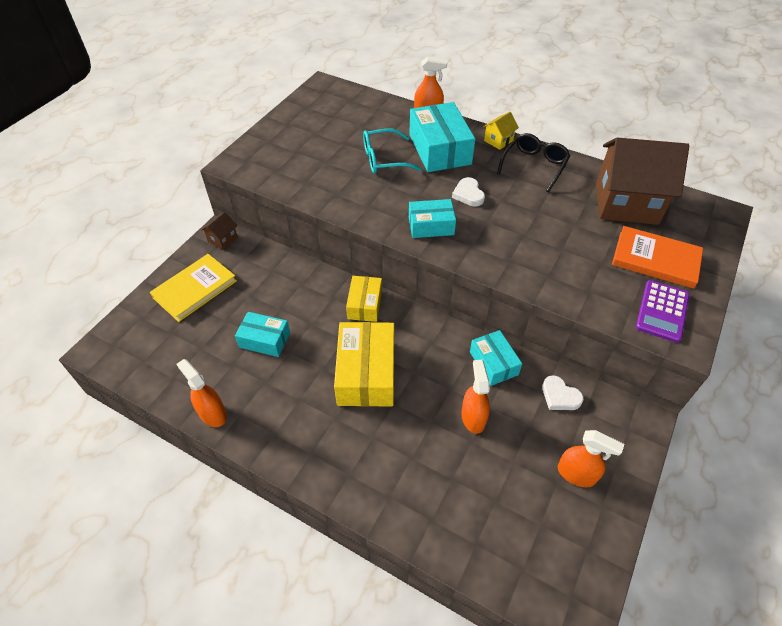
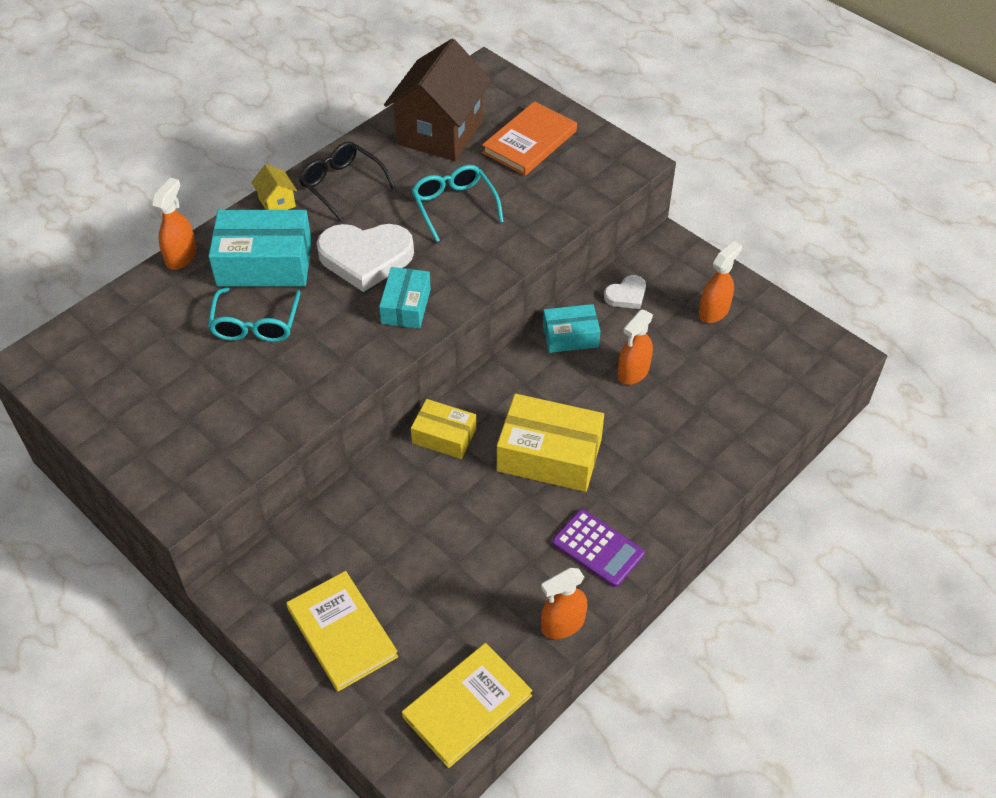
camera: 75 degrees left, 0 degrees up
(142, 369) = (467, 706): none -> yellow book
(222, 239) = (251, 588): brown house -> none
(264, 340) = (465, 554): turquoise box -> none
(468, 194) = (365, 258): white heart -> white heart, size x1.97
(473, 417) = (633, 372): orange spray bottle -> orange spray bottle turned 60 degrees counterclockwise
(549, 229) = (454, 206): none -> turquoise glasses
(662, 311) = (596, 163): purple calculator -> purple calculator (598, 548)

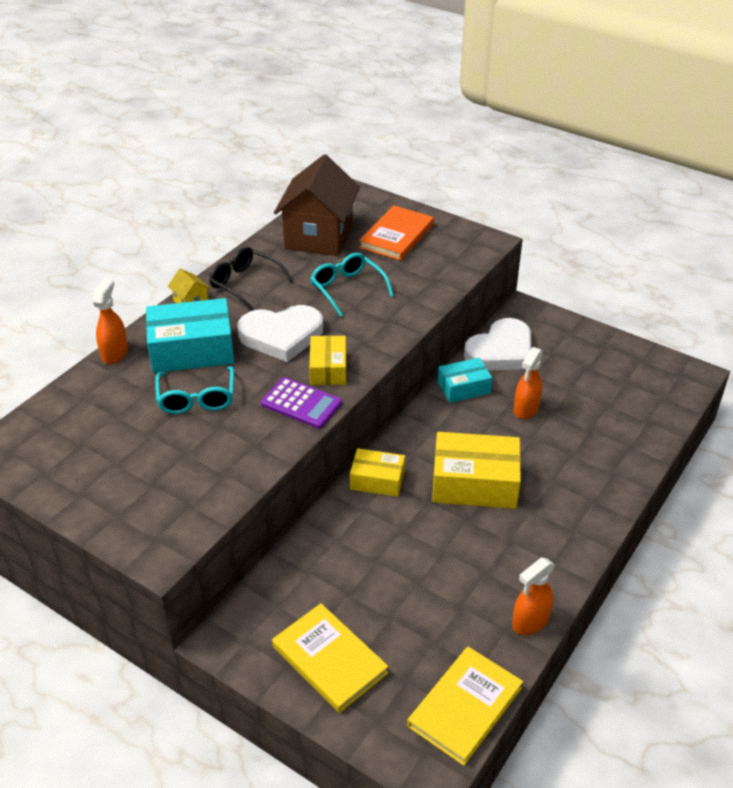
camera: 10 degrees left, 10 degrees down
(406, 306) = (328, 369): turquoise box -> yellow box
(598, 548) = (541, 553): purple calculator -> purple calculator (301, 404)
(626, 295) = (501, 351): white heart -> white heart, size x1.97
(714, 311) = (578, 355): orange spray bottle -> none

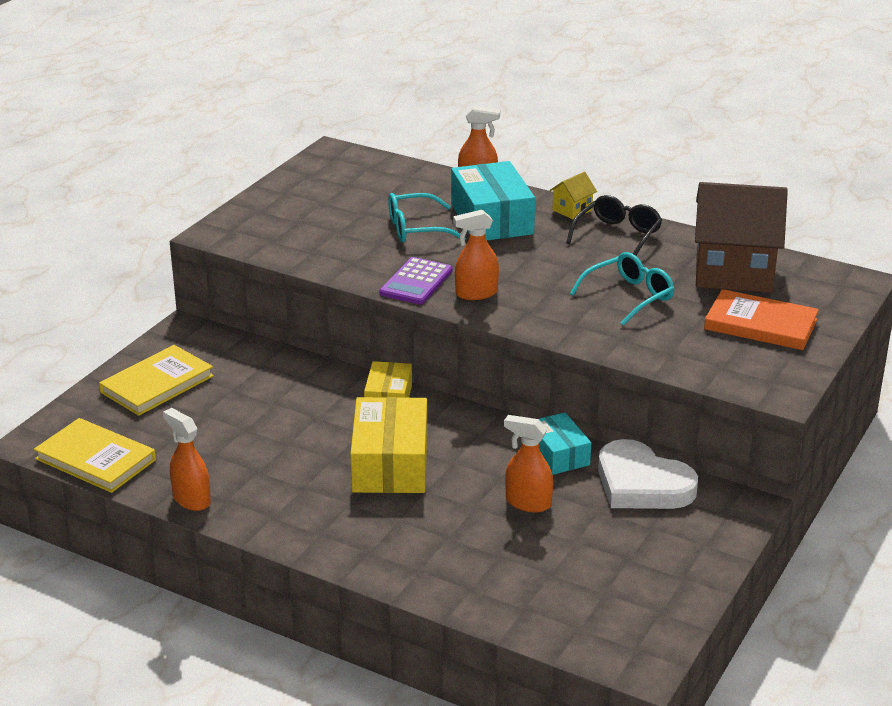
camera: 85 degrees right, 10 degrees down
(281, 336) = (527, 263): white heart -> none
(328, 369) = (476, 293): yellow box -> orange spray bottle

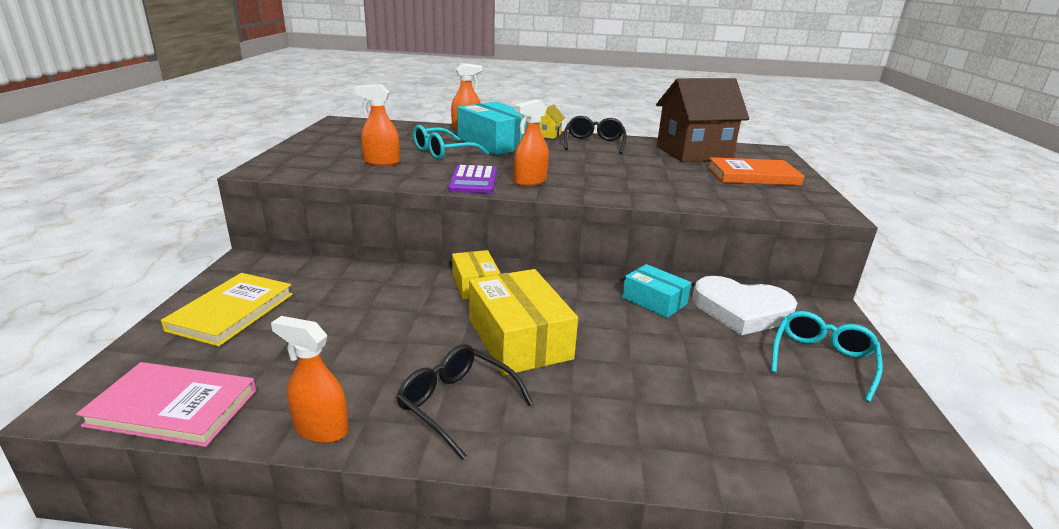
camera: 25 degrees left, 5 degrees down
(95, 459) = (173, 408): yellow book -> pink book
(300, 505) = (456, 404): none -> black glasses
(528, 503) = (672, 347): orange spray bottle -> orange spray bottle (381, 162)
(629, 296) = (645, 171): turquoise glasses -> turquoise glasses (822, 360)

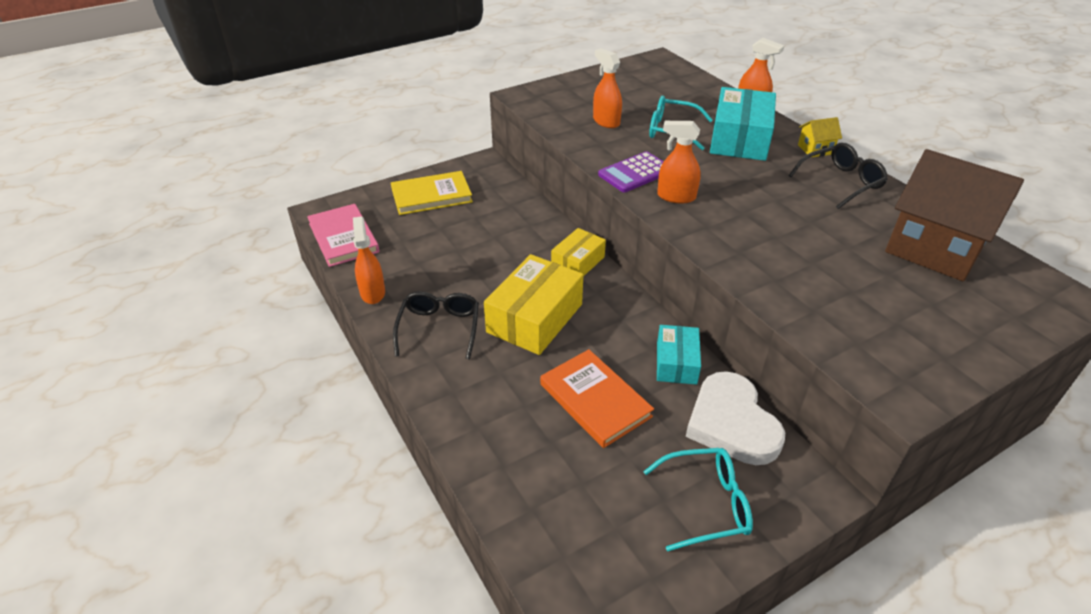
camera: 55 degrees right, 15 degrees up
(753, 176) = (929, 311): orange book -> orange book (595, 400)

